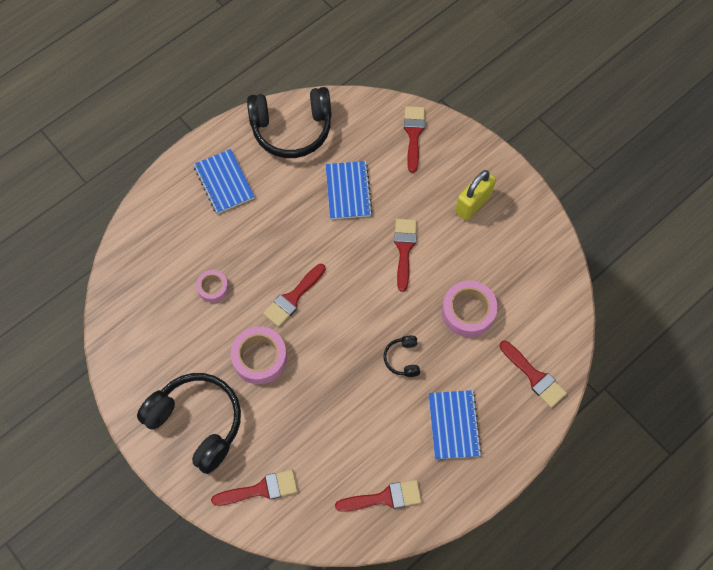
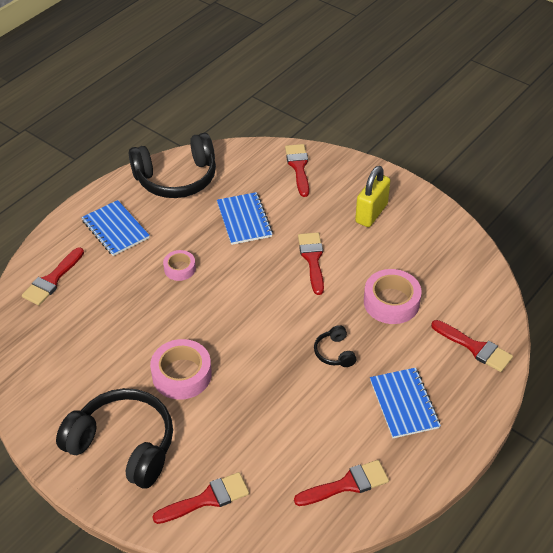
camera: 10 degrees left, 20 degrees down
(213, 288) = (119, 320): pink tape -> pink tape (179, 268)
(293, 298) = (207, 316): red brush -> red brush (52, 280)

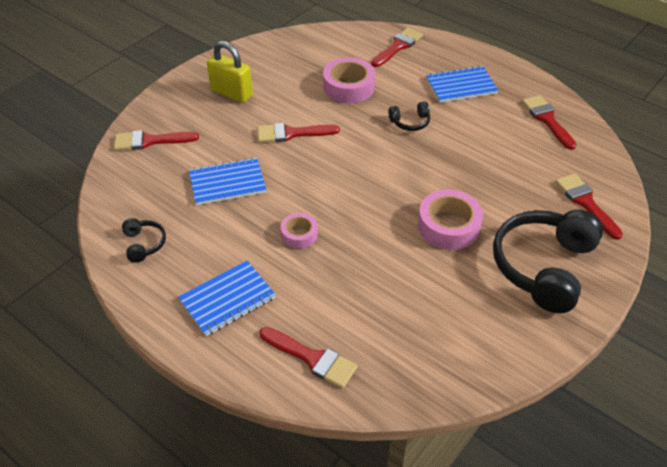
camera: 90 degrees left, 0 degrees up
(176, 178) = (144, 244): black headphones -> black headphones, size x0.44

